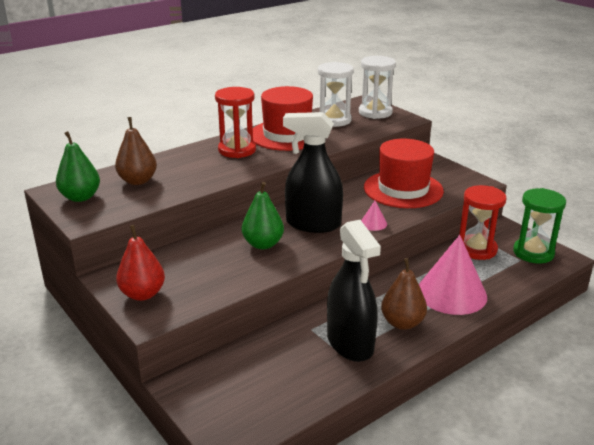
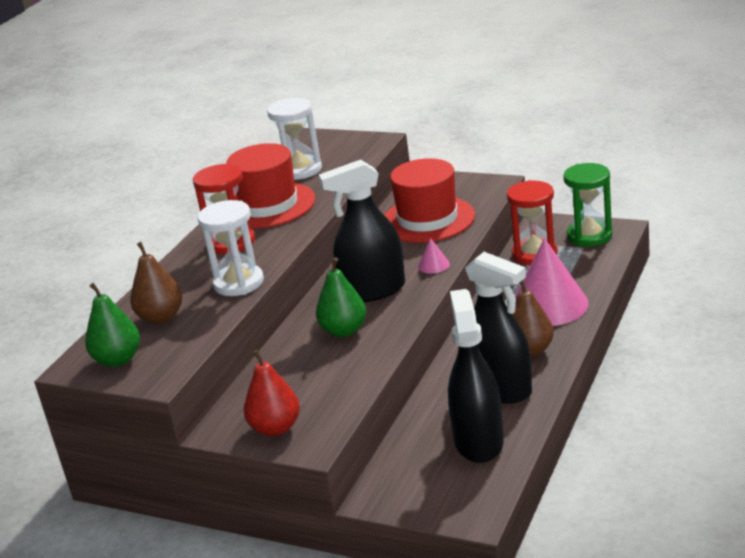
camera: 25 degrees left, 0 degrees up
(293, 378) = (478, 441): none -> black spray bottle
(375, 112) = (336, 145): white hourglass -> white hourglass (238, 283)

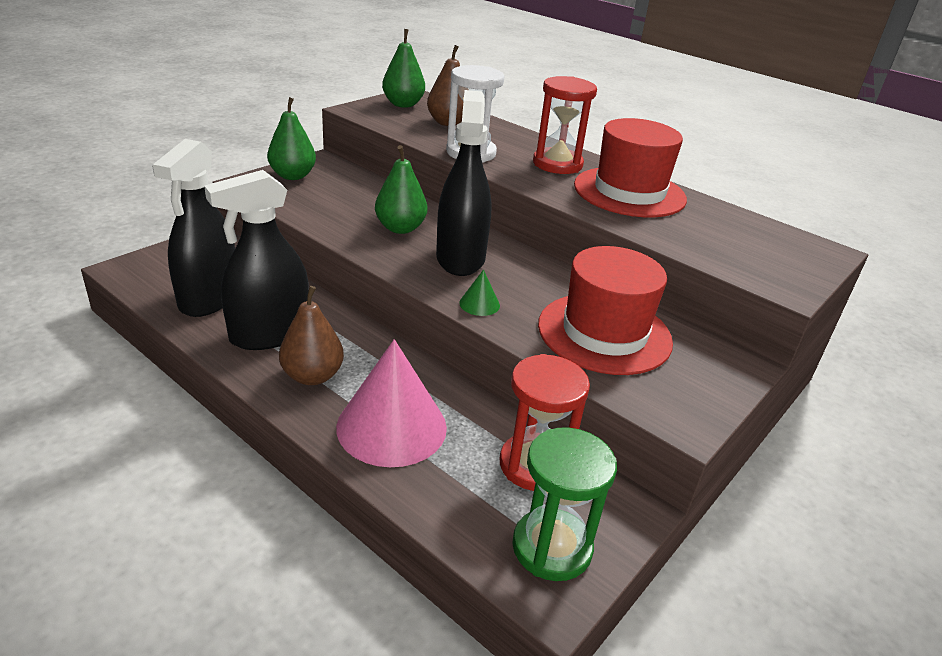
camera: 100 degrees right, 5 degrees up
(275, 428) = (293, 176): red pear -> green pear
(300, 170) = (715, 224): white hourglass -> none
(433, 265) = (479, 304): pink cone -> green cone
(478, 441) = (209, 298): black spray bottle -> black spray bottle turned 90 degrees clockwise

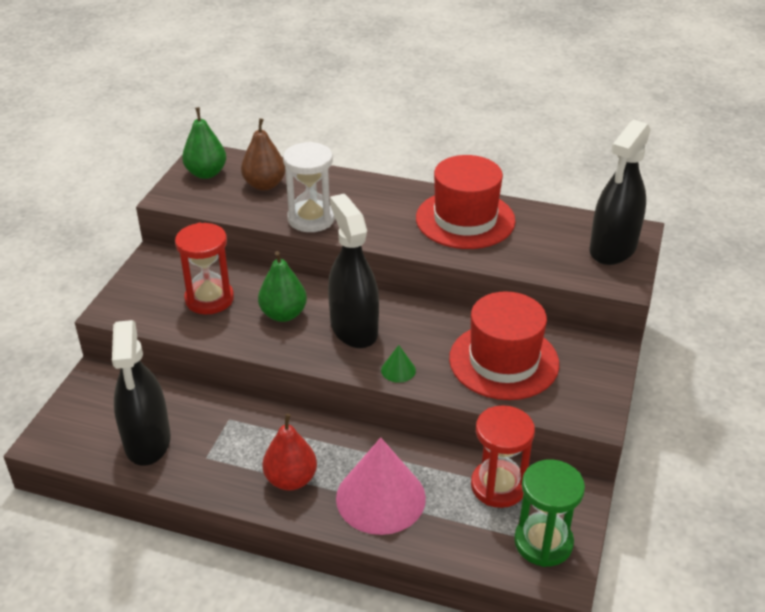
camera: 20 degrees left, 5 degrees up
(269, 334) = (227, 455): black spray bottle -> black spray bottle (613, 248)
(293, 176) = (143, 287): green pear -> none
(312, 376) = (291, 479): brown pear -> red pear
(557, 164) = (390, 206): red hourglass -> red hourglass (209, 299)

